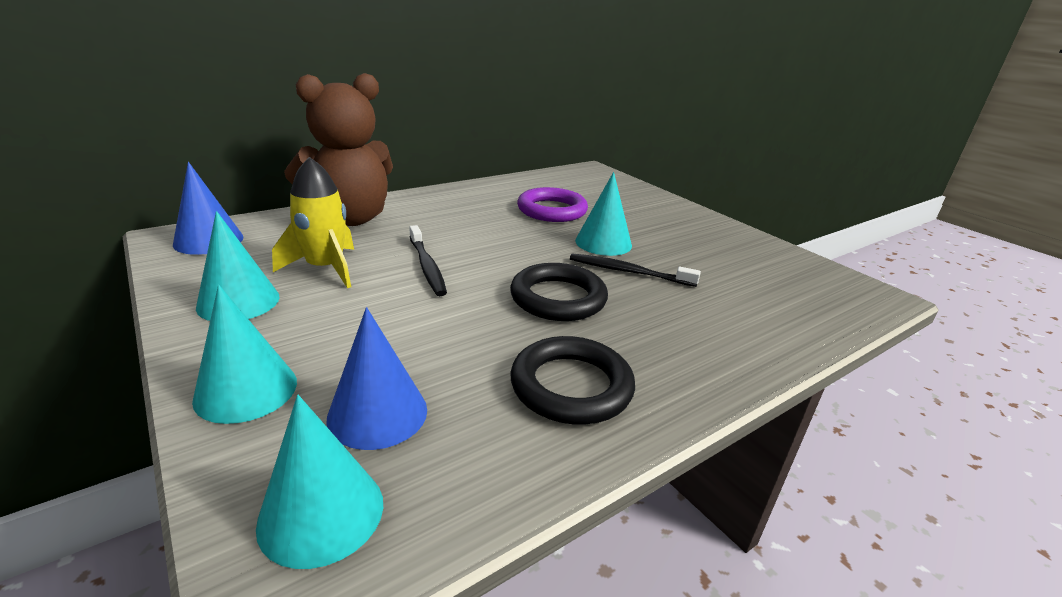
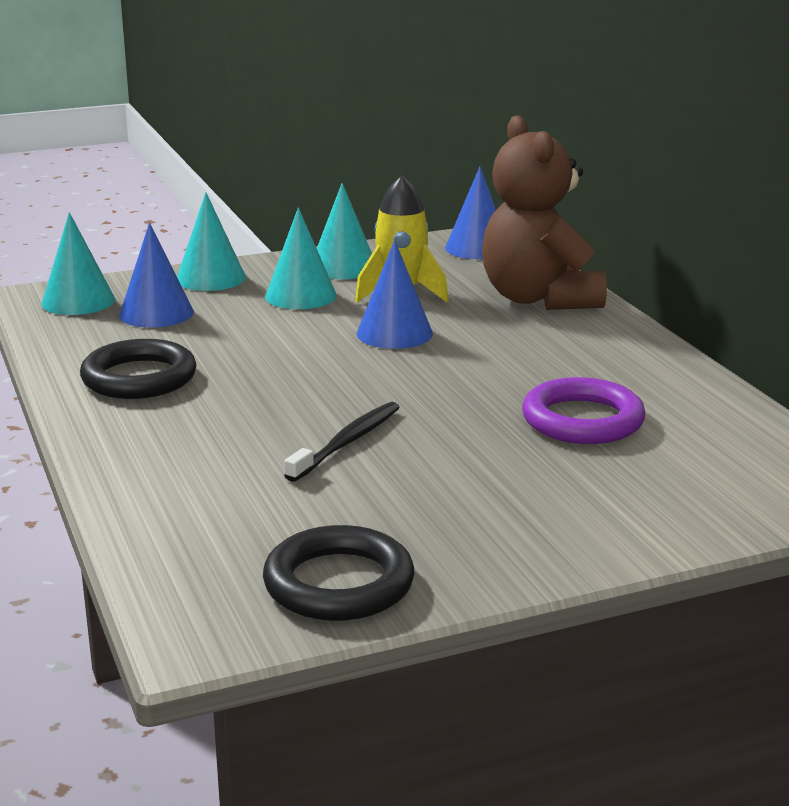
camera: 105 degrees right, 5 degrees down
(427, 266) = (394, 333): black toothbrush -> blue cone
(558, 298) = (295, 391): black ring -> black ring (338, 583)
(603, 243) = (446, 441): turquoise cone -> turquoise cone (301, 296)

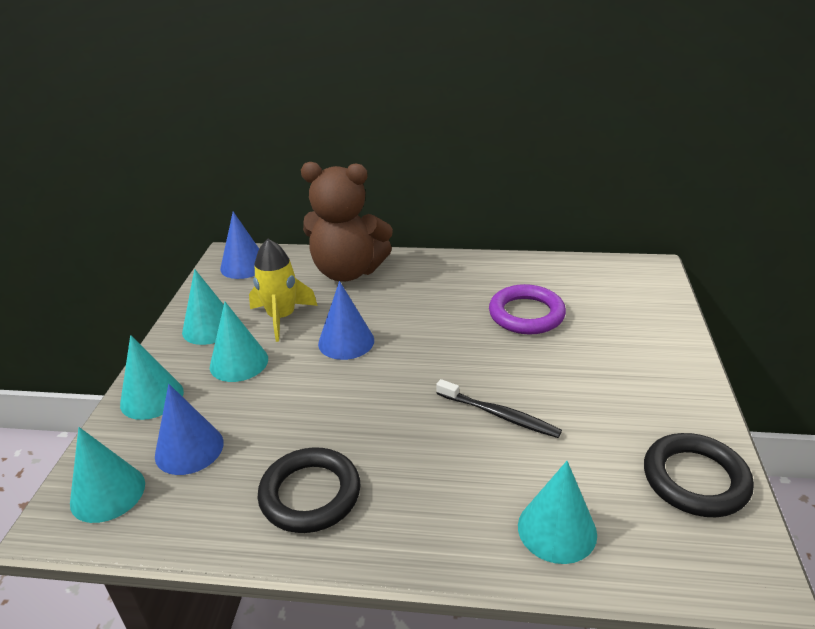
camera: 60 degrees left, 10 degrees up
(183, 507) = (557, 529): none -> turquoise cone
(347, 442) = (499, 415): black toothbrush -> black toothbrush turned 150 degrees clockwise

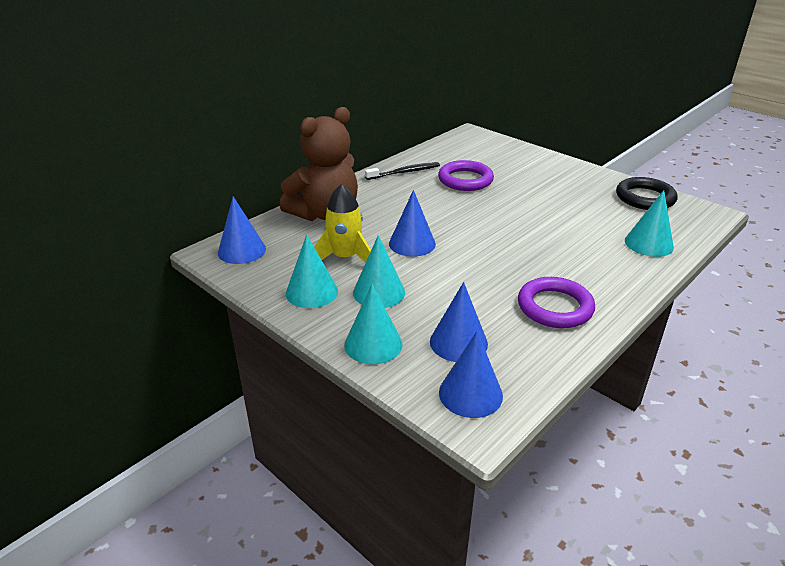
camera: 55 degrees left, 0 degrees up
(108, 493) = (470, 394): turquoise cone -> blue cone
(310, 494) = (555, 307): black ring -> purple ring
(499, 415) = (547, 223): black toothbrush -> black toothbrush (404, 172)

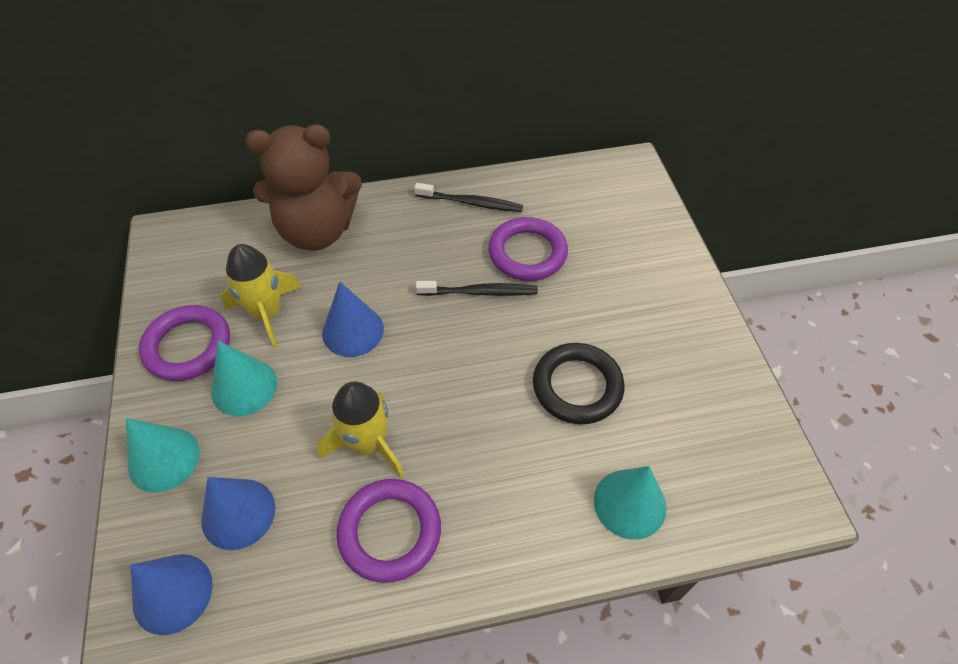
camera: 35 degrees right, 20 degrees up
(242, 250) = (189, 246): blue cone -> none
(311, 292) = (188, 346): turquoise cone -> purple ring
(462, 202) = (480, 292): none -> black toothbrush
(490, 281) = (368, 444): none -> yellow rocket
(645, 198) = (730, 416): black ring -> black ring (577, 386)

